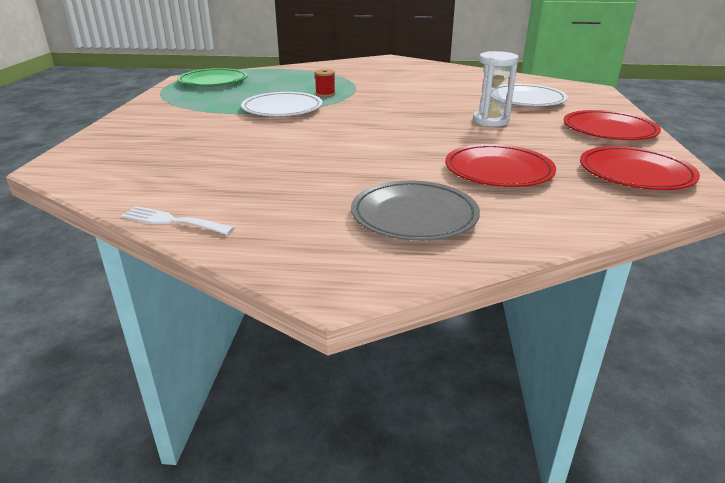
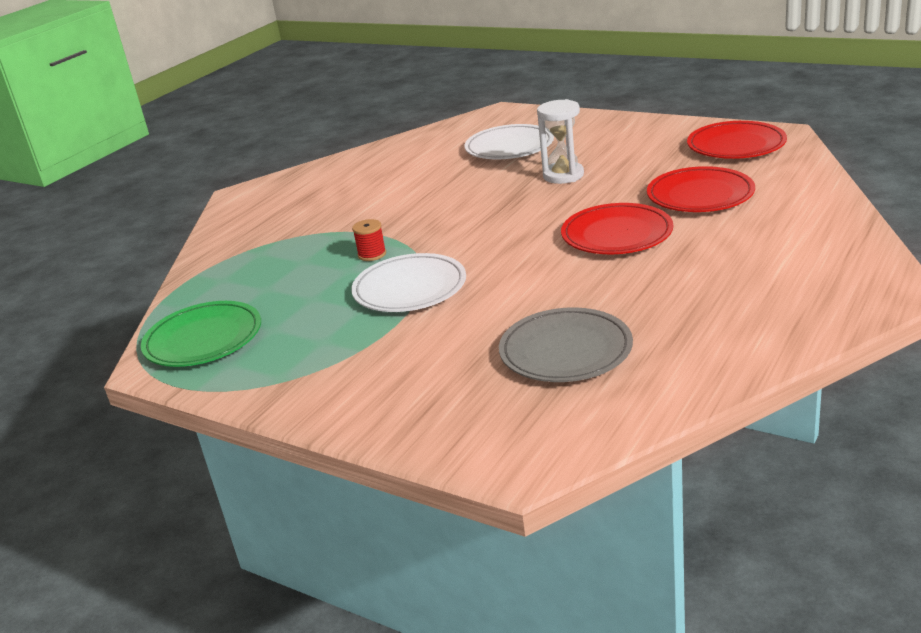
camera: 60 degrees left, 0 degrees up
(173, 221) = (742, 368): white fork -> none
(414, 216) = (780, 245): grey plate -> grey plate (565, 351)
(609, 130) = (631, 132): red plate -> red plate (617, 234)

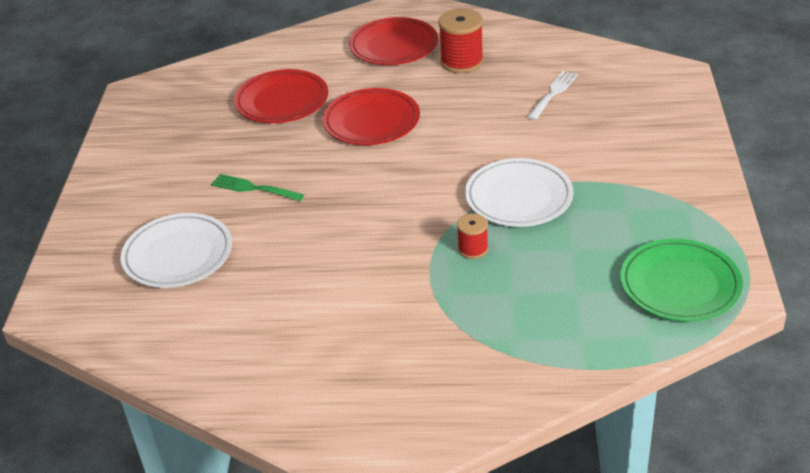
camera: 120 degrees left, 10 degrees up
(563, 175) = (254, 188): white hourglass -> green fork
(565, 351) = (553, 94): grey plate -> white fork
(696, 304) = (462, 62): none -> red spool
(736, 145) = (165, 108): red plate -> red plate (394, 46)

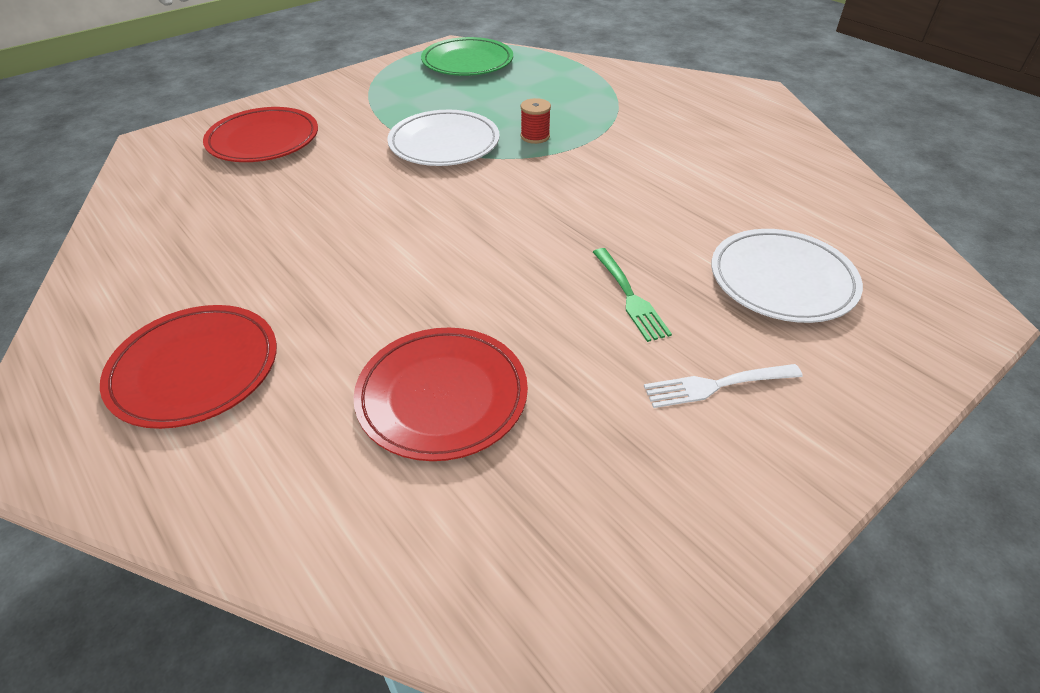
camera: 135 degrees left, 5 degrees up
(371, 121) = (411, 283): red plate -> red plate (263, 140)
(462, 62) = (209, 281): red spool -> none
(553, 94) = (245, 190): white fork -> white fork (716, 385)

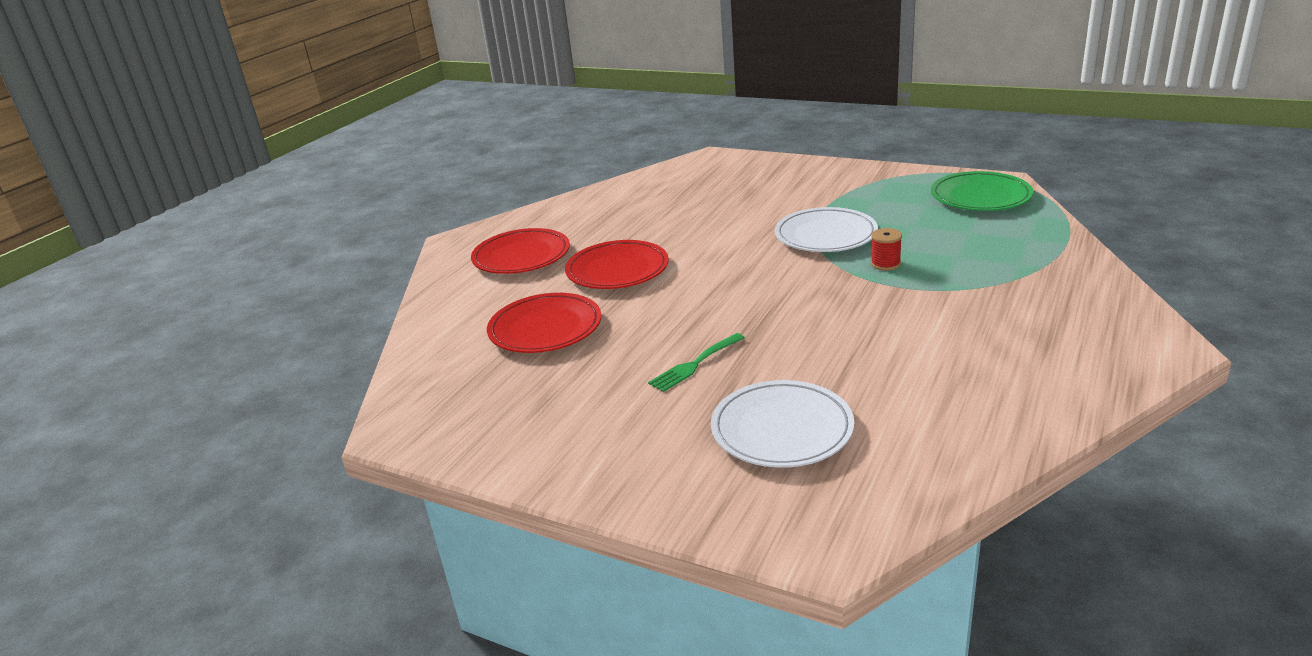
camera: 70 degrees right, 15 degrees down
(263, 140) = (752, 181): red plate -> red plate (617, 270)
(716, 385) = (621, 422): white fork -> none

